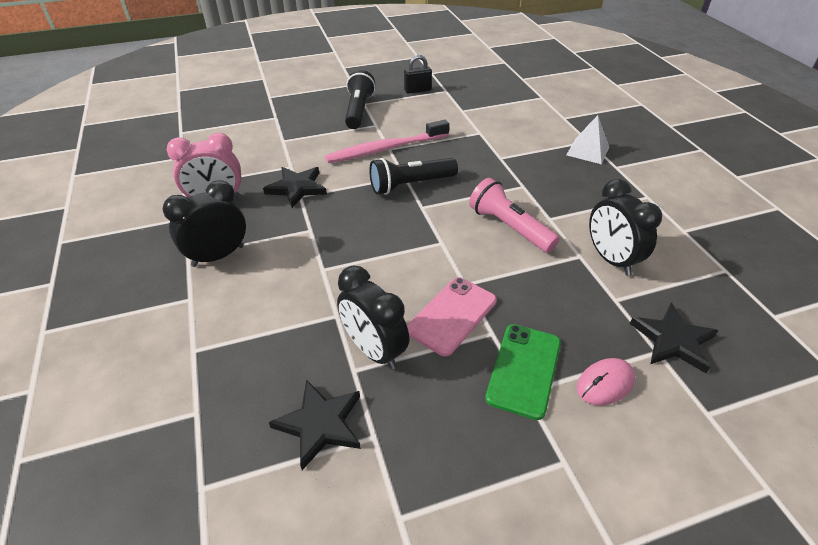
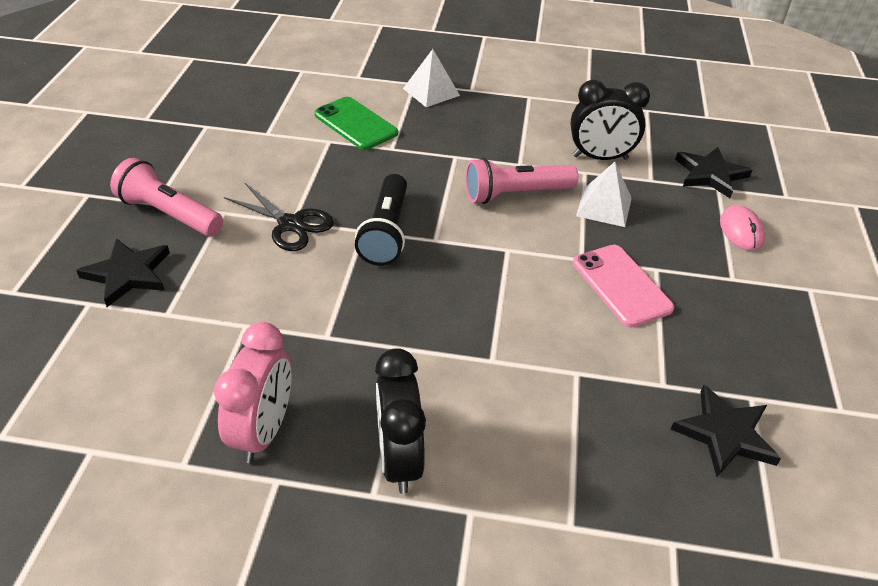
camera: 65 degrees left, 0 degrees up
(297, 188) = (306, 334): black star -> black star (128, 274)
(358, 111) = (169, 214): black flashlight -> pink flashlight
(374, 350) = (643, 359): black clock -> none
(385, 149) = (290, 224): pink toothbrush -> black scissors
(417, 90) = (177, 146): black padlock -> none
(524, 370) = (709, 269): green phone -> green phone (355, 124)
(544, 279) = (604, 207): none -> white pyramid

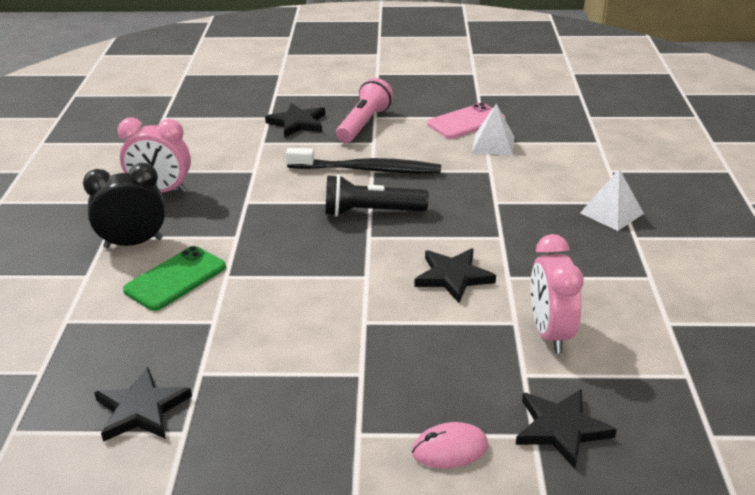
camera: 85 degrees right, 10 degrees down
(290, 224) = (367, 170): black scissors -> black toothbrush
(355, 124) = (525, 179): green phone -> green phone (175, 279)
(516, 194) = (453, 277): pink flashlight -> black star
(600, 157) = (550, 333): black clock -> pink clock
(604, 207) = (455, 336): white pyramid -> white pyramid (493, 144)
(621, 285) = (330, 348): pink phone -> pink phone (466, 122)

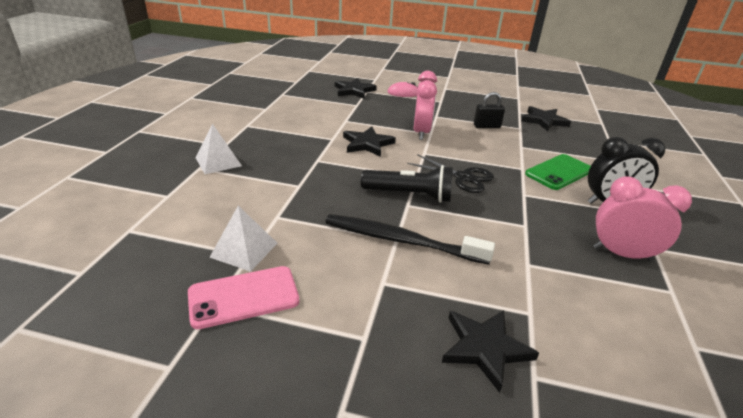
camera: 170 degrees left, 0 degrees up
(264, 362) = (486, 126): none -> black padlock
(310, 246) = (463, 177): none -> black scissors
(364, 124) = (386, 323): pink flashlight -> none
(550, 333) = (331, 114): pink clock -> pink clock (421, 132)

